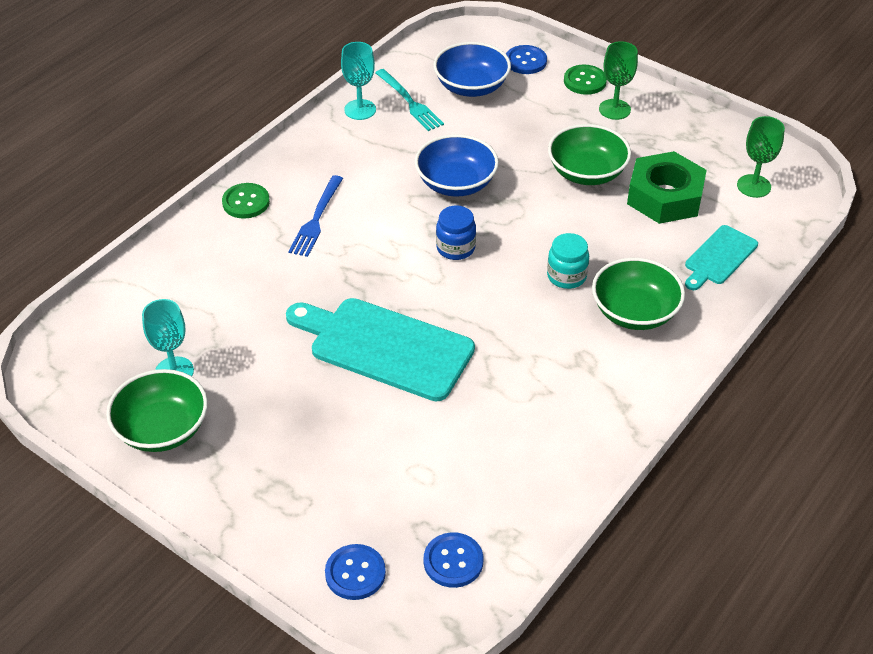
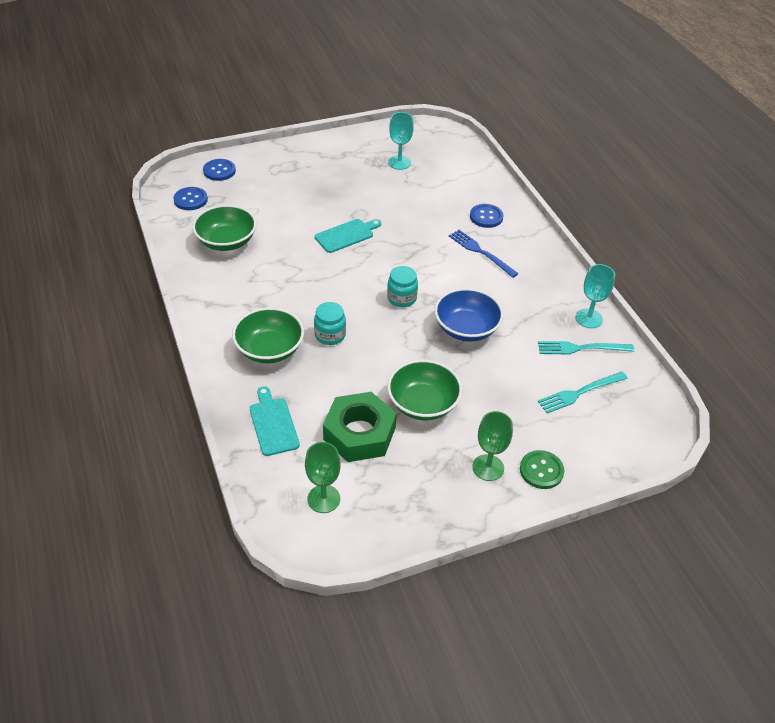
camera: 120 degrees right, 0 degrees up
(162, 429) = (364, 148): green bowl -> green bowl (226, 241)
(246, 202) = (520, 231): green button -> none
(385, 347) = (346, 235): turquoise cutting board -> turquoise cutting board, size x0.55
(455, 248) = (401, 298): blue jar -> turquoise jar
(471, 87) = (579, 393): blue bowl -> turquoise fork
(525, 61) = (596, 446): blue button -> blue button (486, 217)

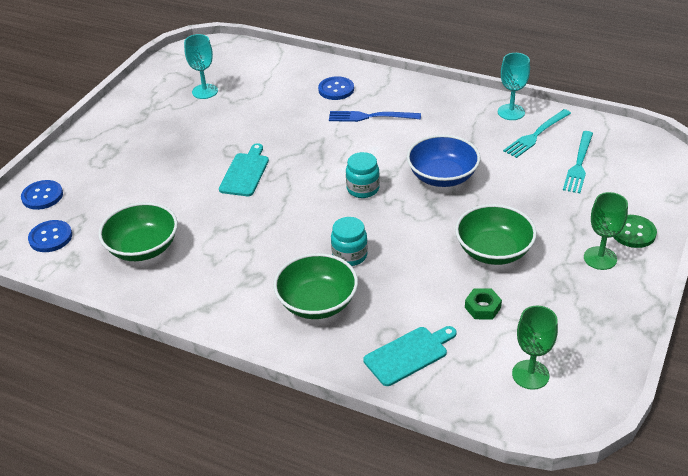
camera: 40 degrees left, 5 degrees down
(273, 424) = (409, 354): turquoise cutting board -> turquoise cutting board turned 120 degrees clockwise
(359, 433) = (482, 307): green nut -> green nut, size x0.44

